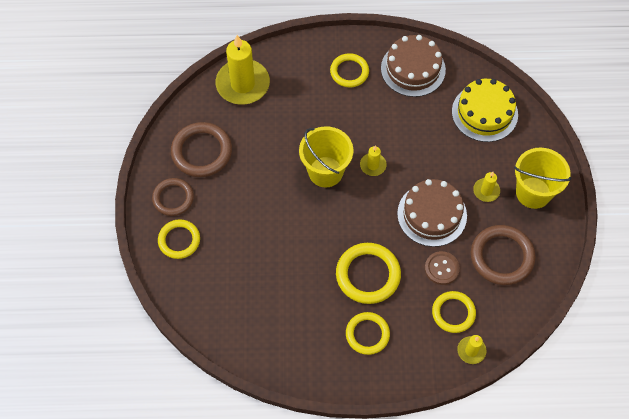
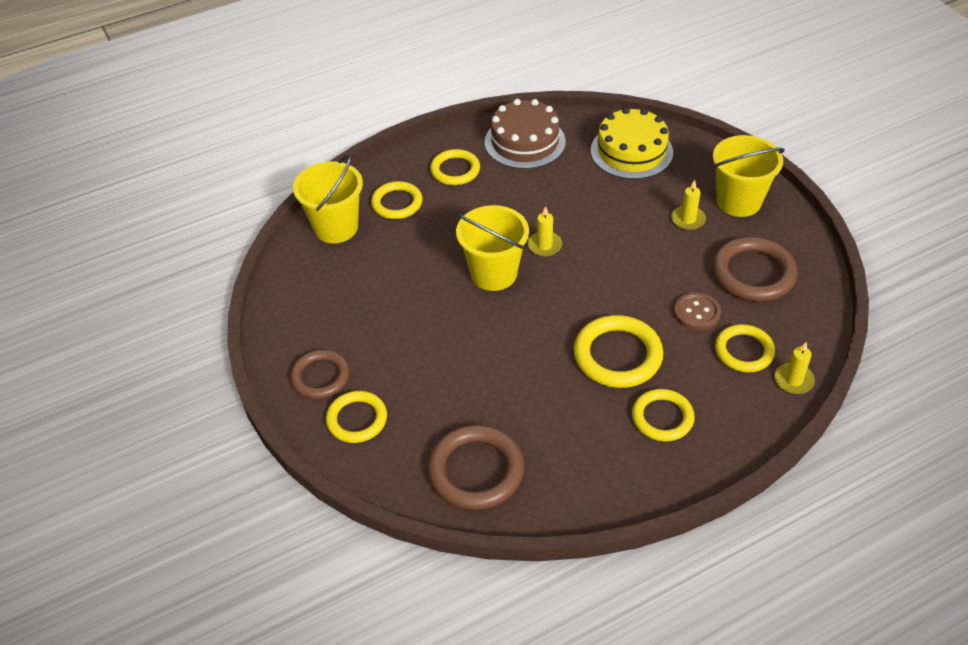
camera: 25 degrees left, 15 degrees down
(201, 152) = (327, 313): brown ring -> brown ring (476, 471)
(243, 84) = (336, 227): yellow candle -> yellow bucket
(294, 82) = (397, 203): none -> yellow ring
(432, 214) = (646, 265): brown cake -> none

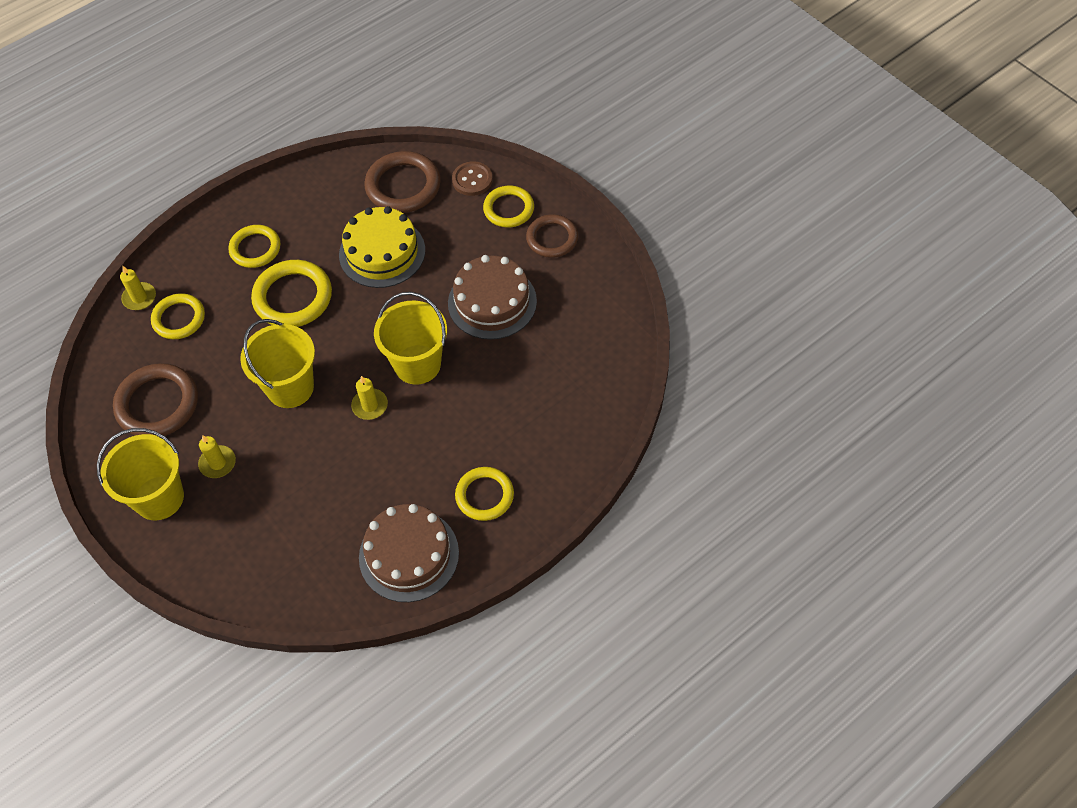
camera: 170 degrees right, 10 degrees up
(336, 227) = (595, 395): yellow bucket -> yellow bucket (290, 388)
(397, 203) = (539, 437): yellow ring -> none
(405, 320) = (492, 302): none -> brown cake
(631, 151) = (278, 558): yellow cake -> yellow cake (382, 252)
(697, 313) = (218, 351): brown button -> brown button (472, 180)

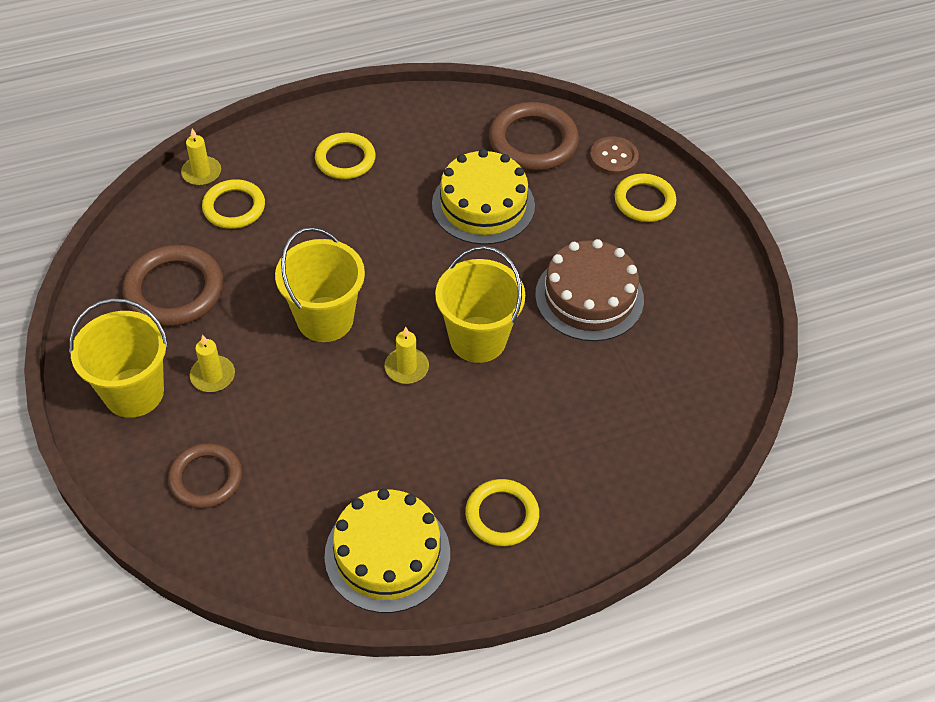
camera: 15 degrees right, 5 degrees down
(293, 297) = (366, 223): yellow ring -> none
(409, 555) = (387, 554): brown cake -> yellow cake
(552, 238) = (684, 248): brown ring -> brown ring (206, 478)

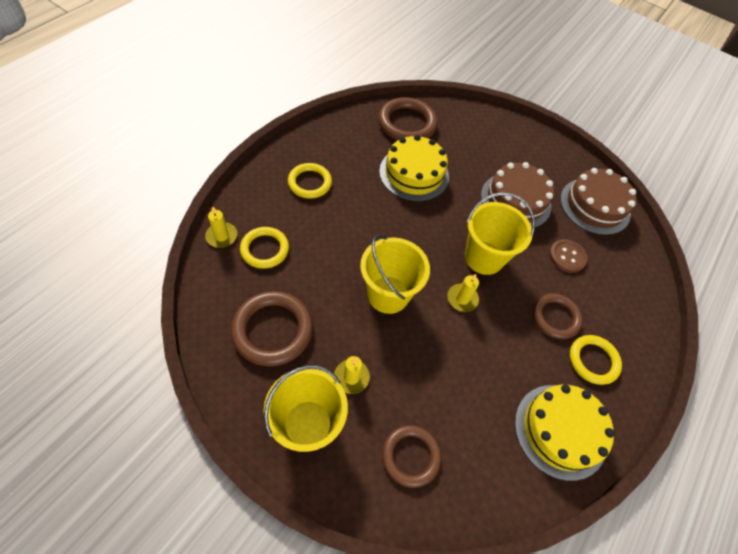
camera: 40 degrees left, 5 degrees up
(502, 447) = (555, 317): none -> brown ring
(613, 157) = (456, 114): brown button -> brown button (567, 257)
(644, 201) = (492, 132): yellow ring -> none
(699, 357) = (595, 206): none -> brown cake

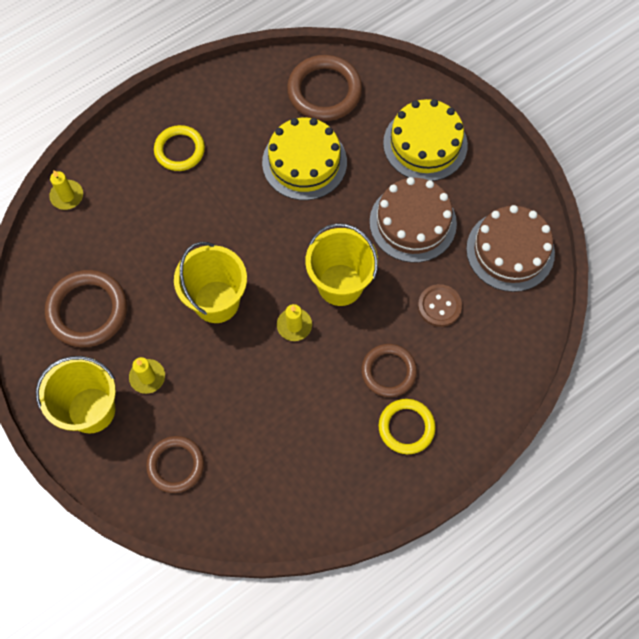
camera: 25 degrees right, 10 degrees up
(265, 249) = (106, 221): yellow ring -> none
(560, 431) = (333, 484): yellow cake -> yellow cake (425, 144)

